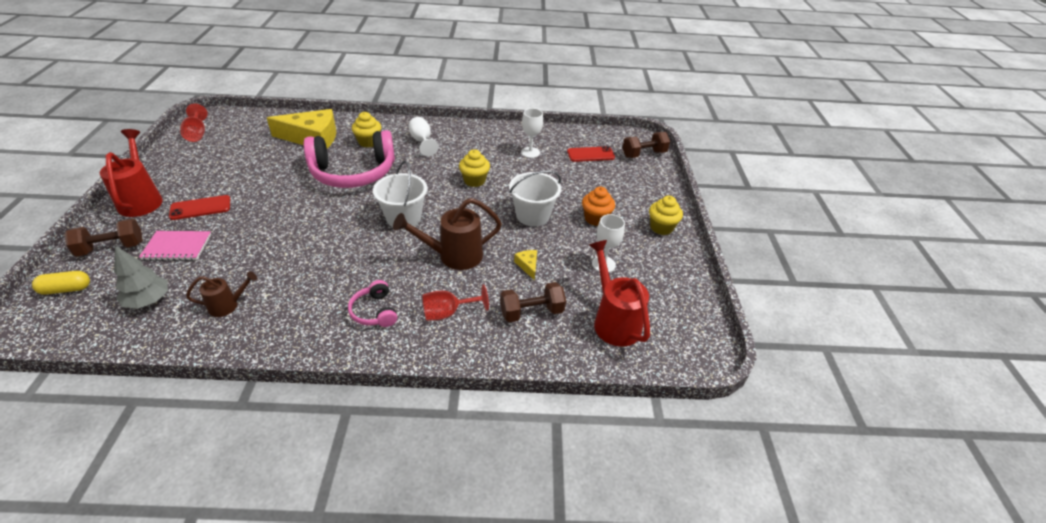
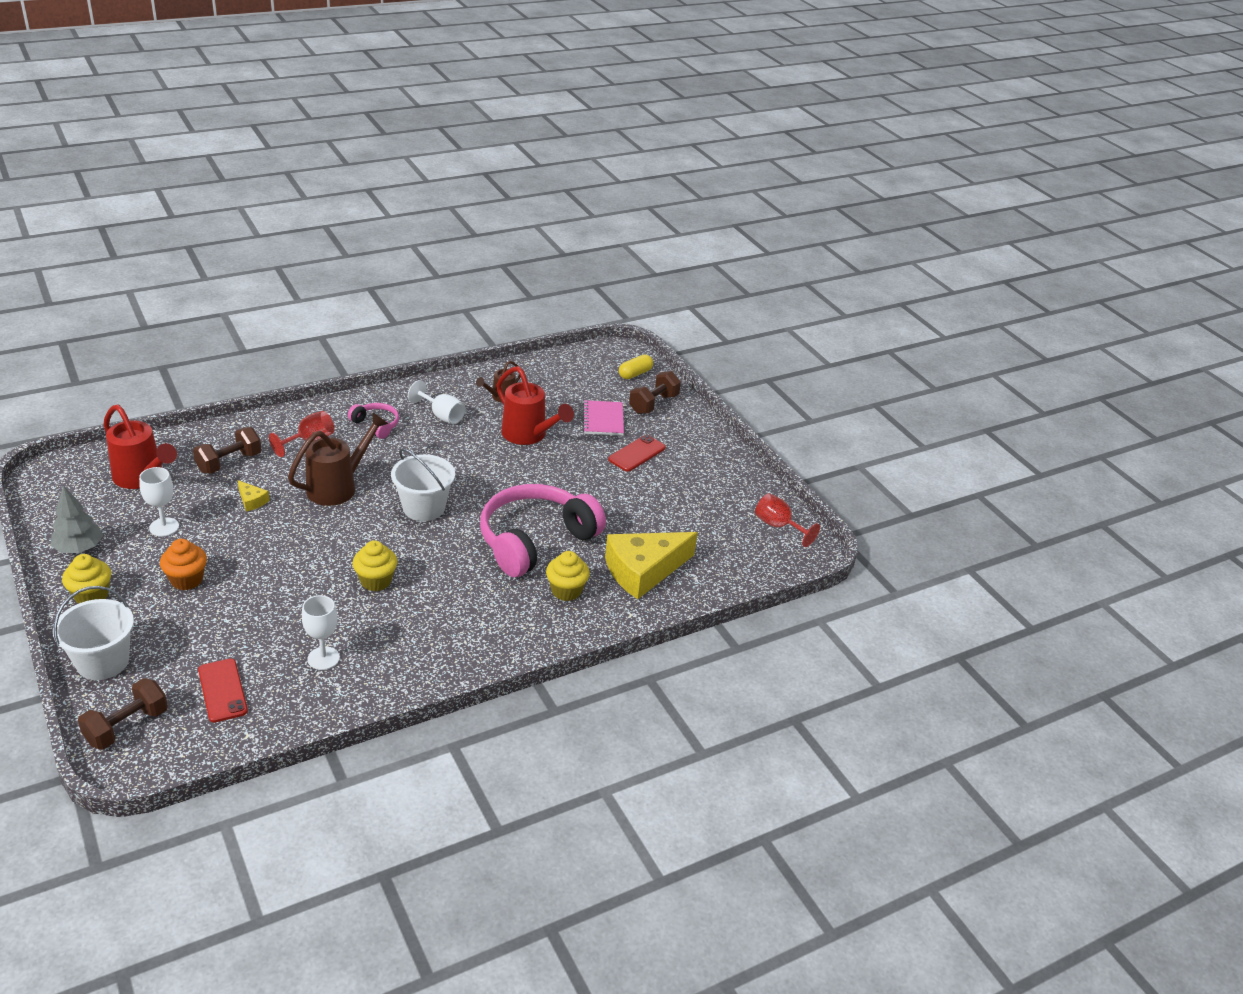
camera: 150 degrees right, 5 degrees down
(141, 200) = (701, 443): red watering can -> red watering can (528, 435)
(148, 300) = (564, 384): grey tree -> grey tree (79, 548)
(177, 247) = (603, 420): pink notebook -> pink notebook turned 60 degrees counterclockwise
(422, 141) = (496, 619): white goblet -> white goblet (441, 415)
(532, 215) = (272, 558): white bucket -> white bucket (103, 662)
(590, 154) = (222, 690): red phone -> red phone turned 75 degrees counterclockwise

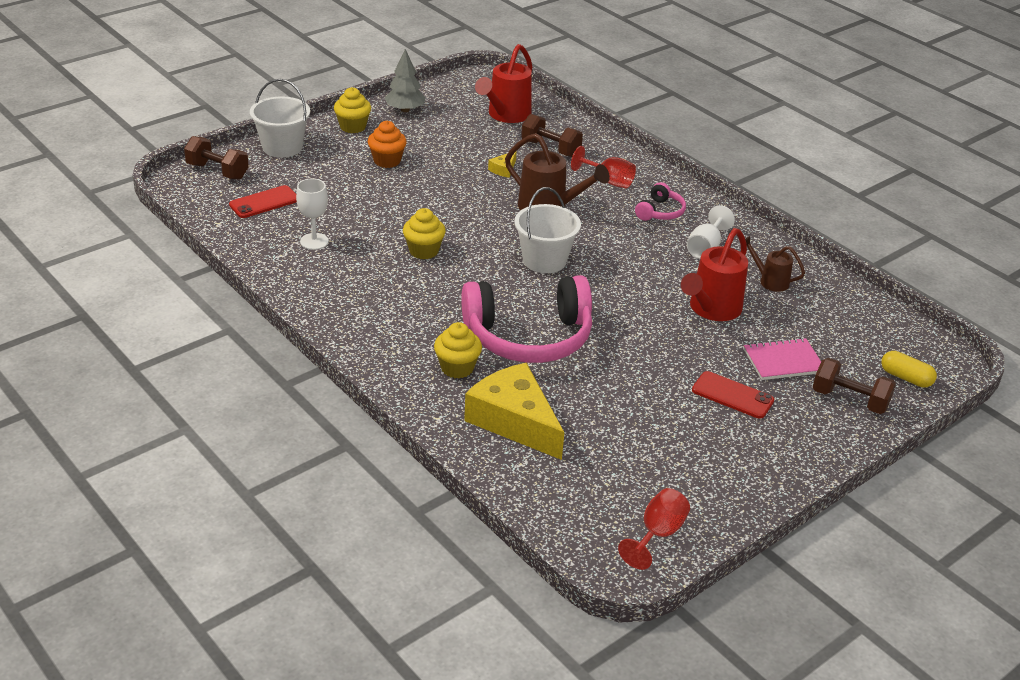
camera: 80 degrees right, 0 degrees up
(164, 527) = (448, 138): white goblet -> none
(535, 540) = (529, 337): pink headphones -> pink headphones turned 135 degrees clockwise

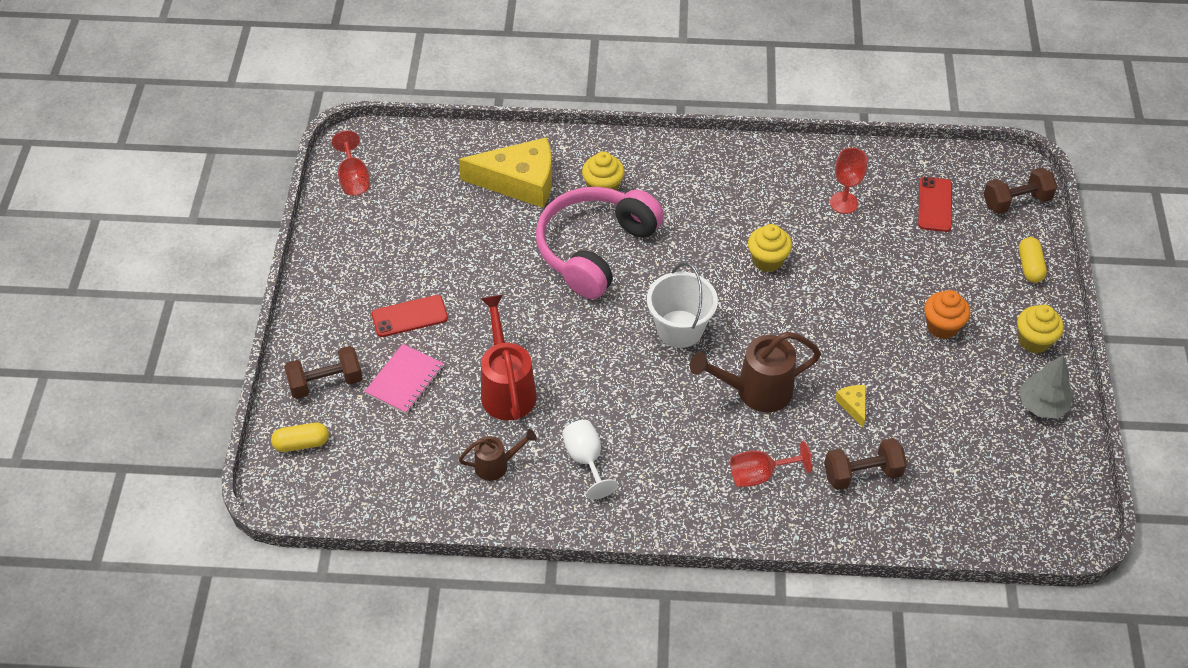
camera: 135 degrees right, 15 degrees up
(282, 147) = (1030, 266): white bucket -> yellow capsule
(314, 241) = (844, 203): white goblet -> red goblet
(506, 115) = (964, 486): red watering can -> none
(660, 212) = (671, 473): pink headphones -> none

